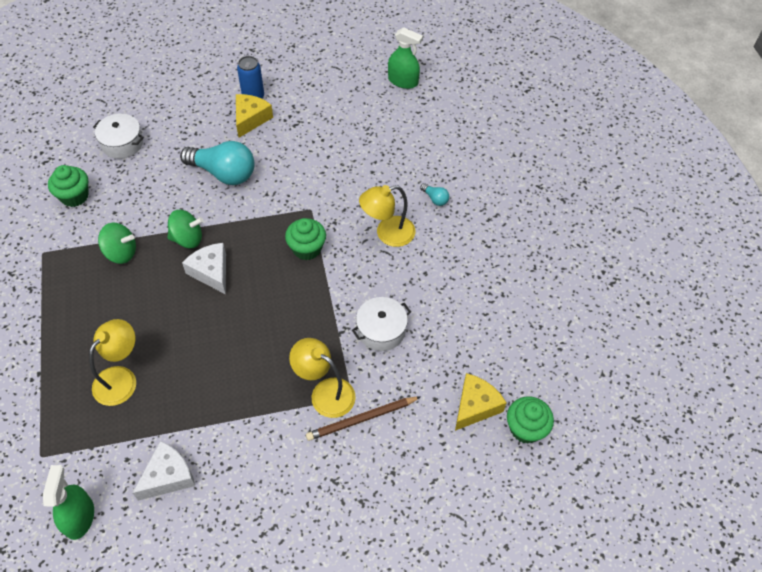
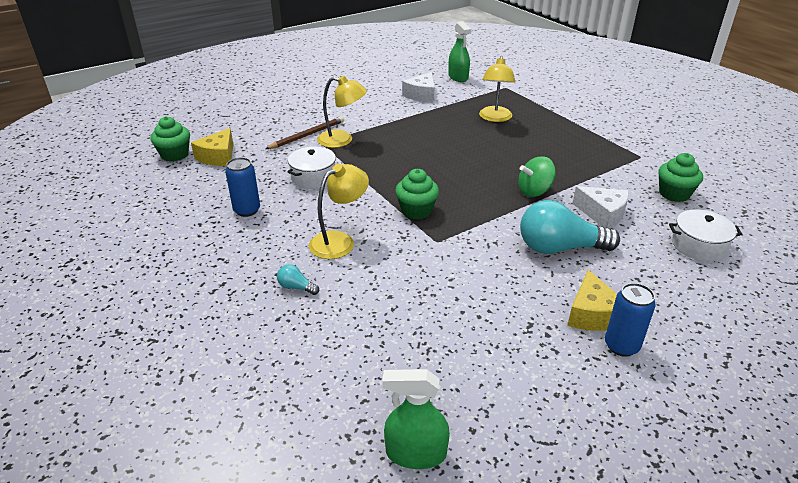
camera: 160 degrees right, 20 degrees down
(121, 253) = (579, 170): green spinning top -> none
(211, 272) = (489, 177): white cheese -> white cheese (603, 214)
(457, 299) = (247, 210): none -> blue can

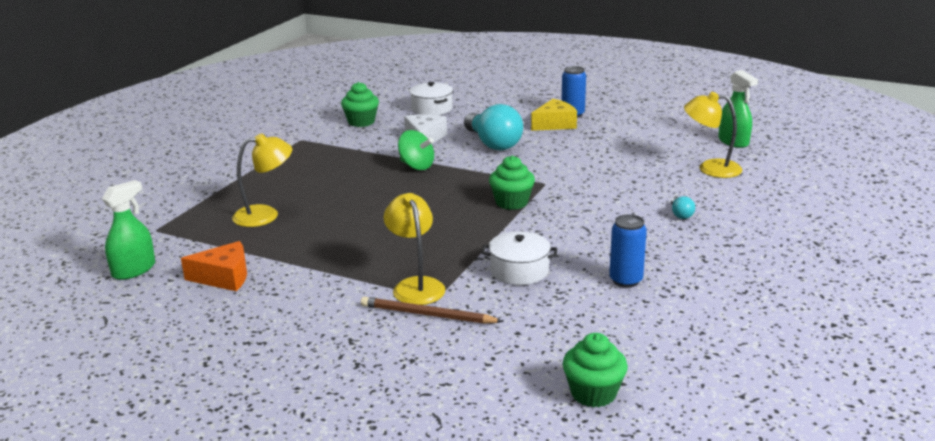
camera: 120 degrees left, 10 degrees down
(218, 157) = (555, 354): yellow cheese -> none
(339, 241) = (602, 219): yellow lamp -> yellow lamp (710, 168)
(421, 95) = (224, 277): white cheese -> orange cheese

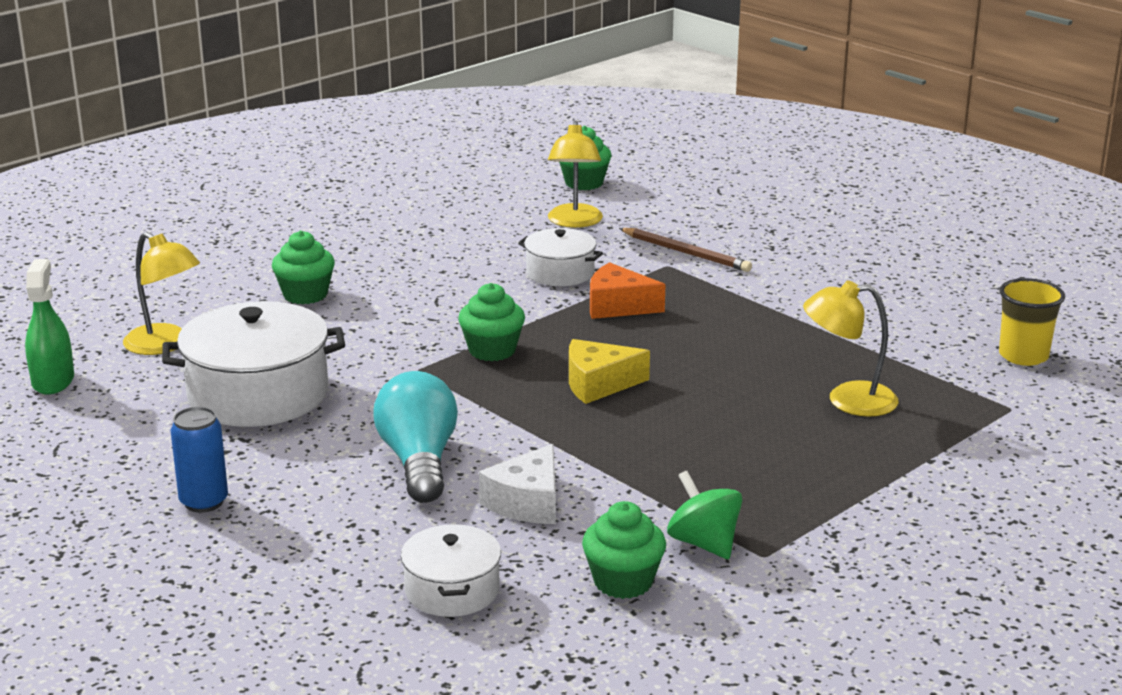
camera: 160 degrees left, 0 degrees up
(134, 270) = (1023, 356): green spray bottle -> yellow cup
(224, 277) = (904, 326): orange cheese -> orange cheese (618, 306)
(416, 166) = (581, 441): green spinning top -> green spinning top (704, 543)
(416, 286) = (683, 279): yellow lamp -> yellow lamp (574, 222)
(555, 124) = (266, 483): yellow cheese -> yellow cheese (598, 384)
(616, 155) = (258, 394): none -> white pot
(626, 280) = (460, 245): blue can -> none
(680, 214) = (305, 295): turquoise light bulb -> green cupcake

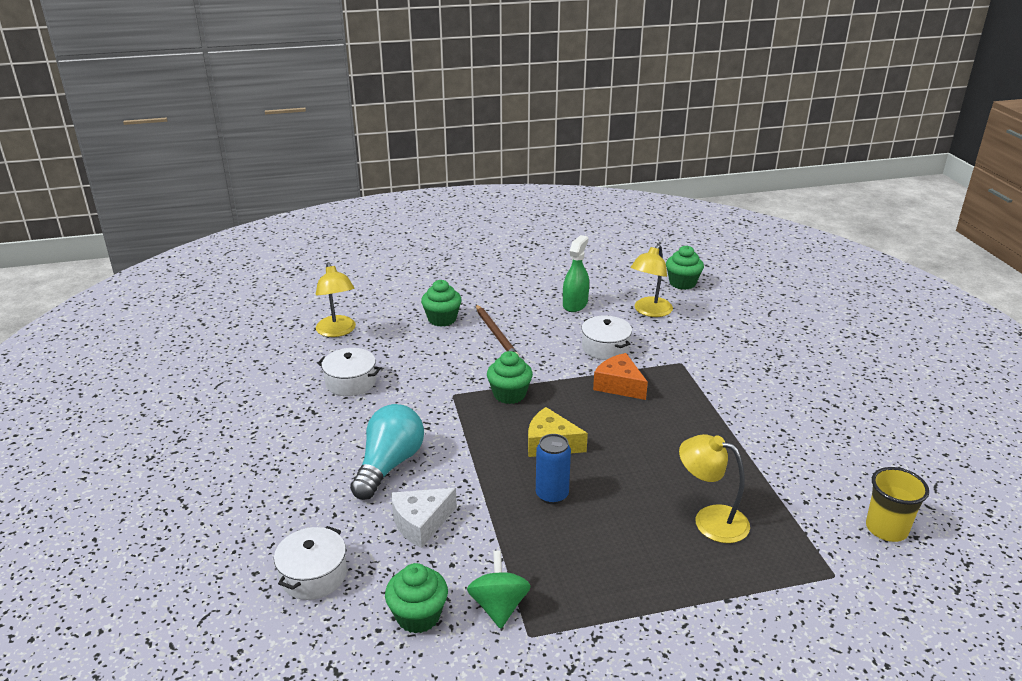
camera: 30 degrees right, 5 degrees up
(53, 381) = (261, 337): green spray bottle -> green spray bottle (575, 304)
(204, 502) = (251, 449): blue can -> blue can (552, 495)
(258, 394) = (351, 382): white pot -> white pot, size x0.56
(686, 253) = (702, 356): brown pencil -> brown pencil (496, 334)

